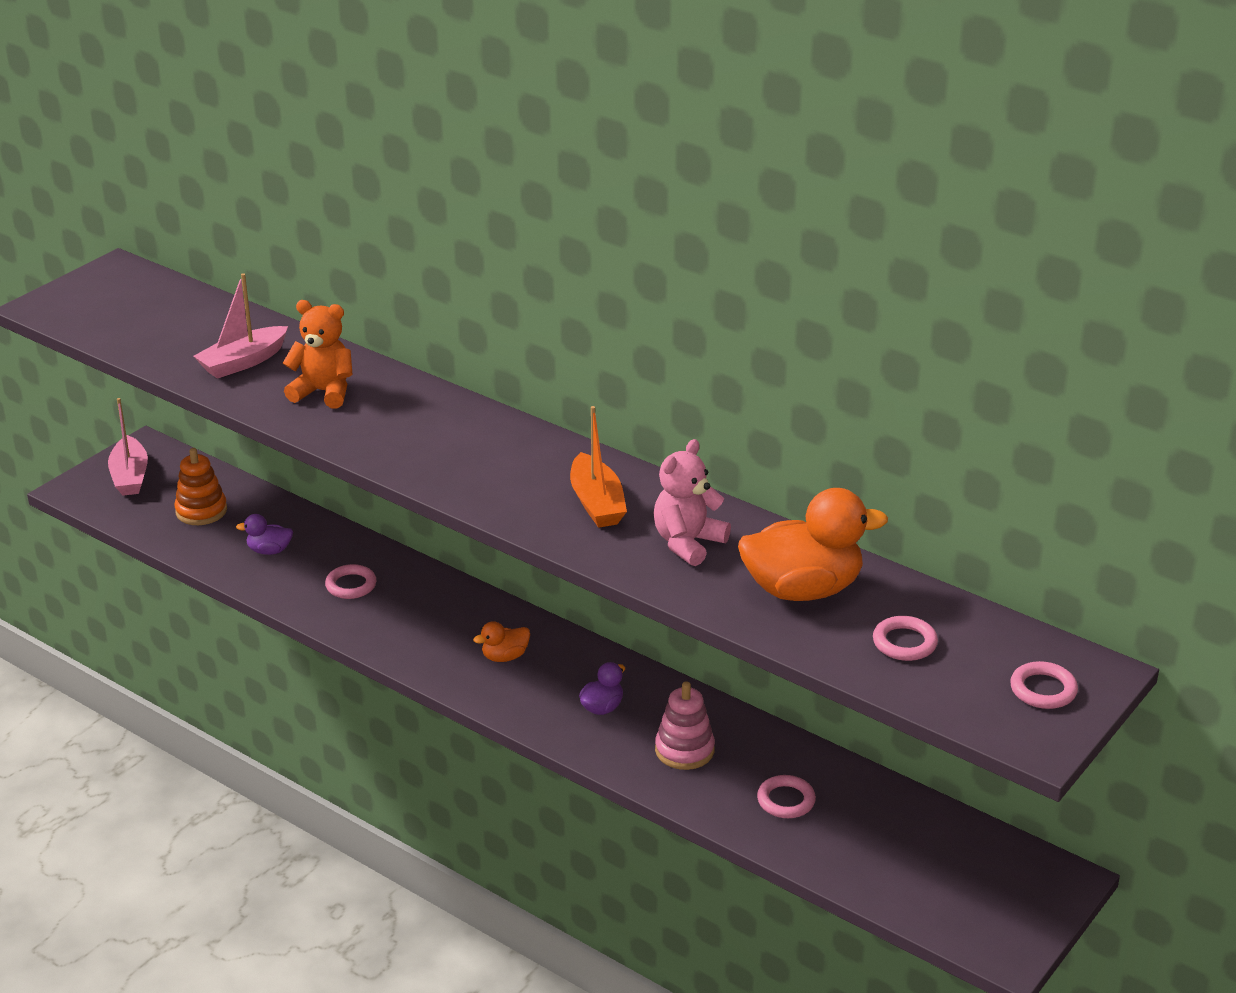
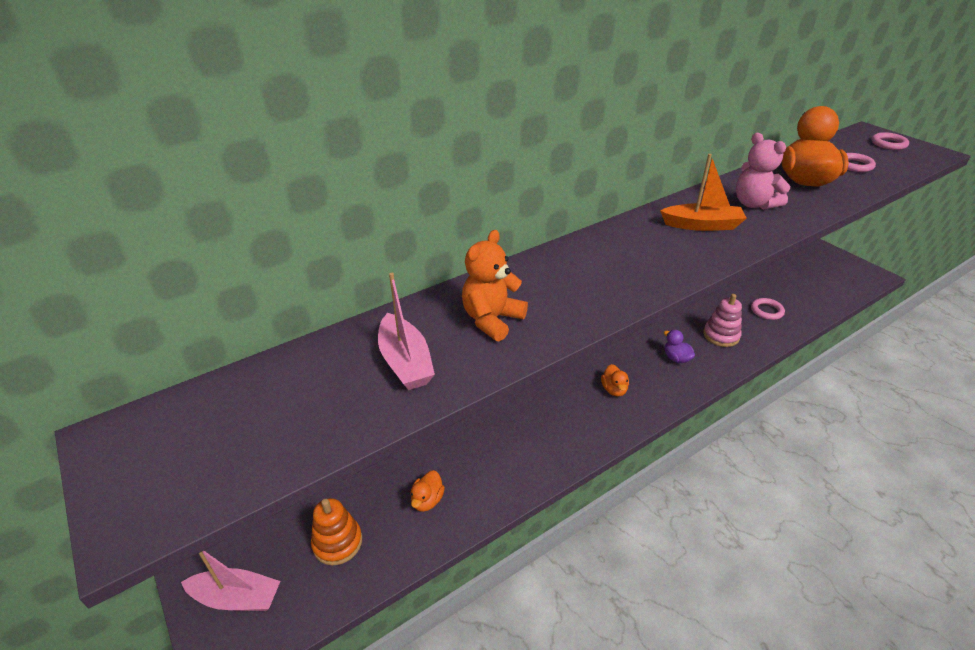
camera: 70 degrees left, 5 degrees up
(269, 551) = (427, 500): purple duck -> orange duck
(351, 585) = (500, 455): pink ring -> none

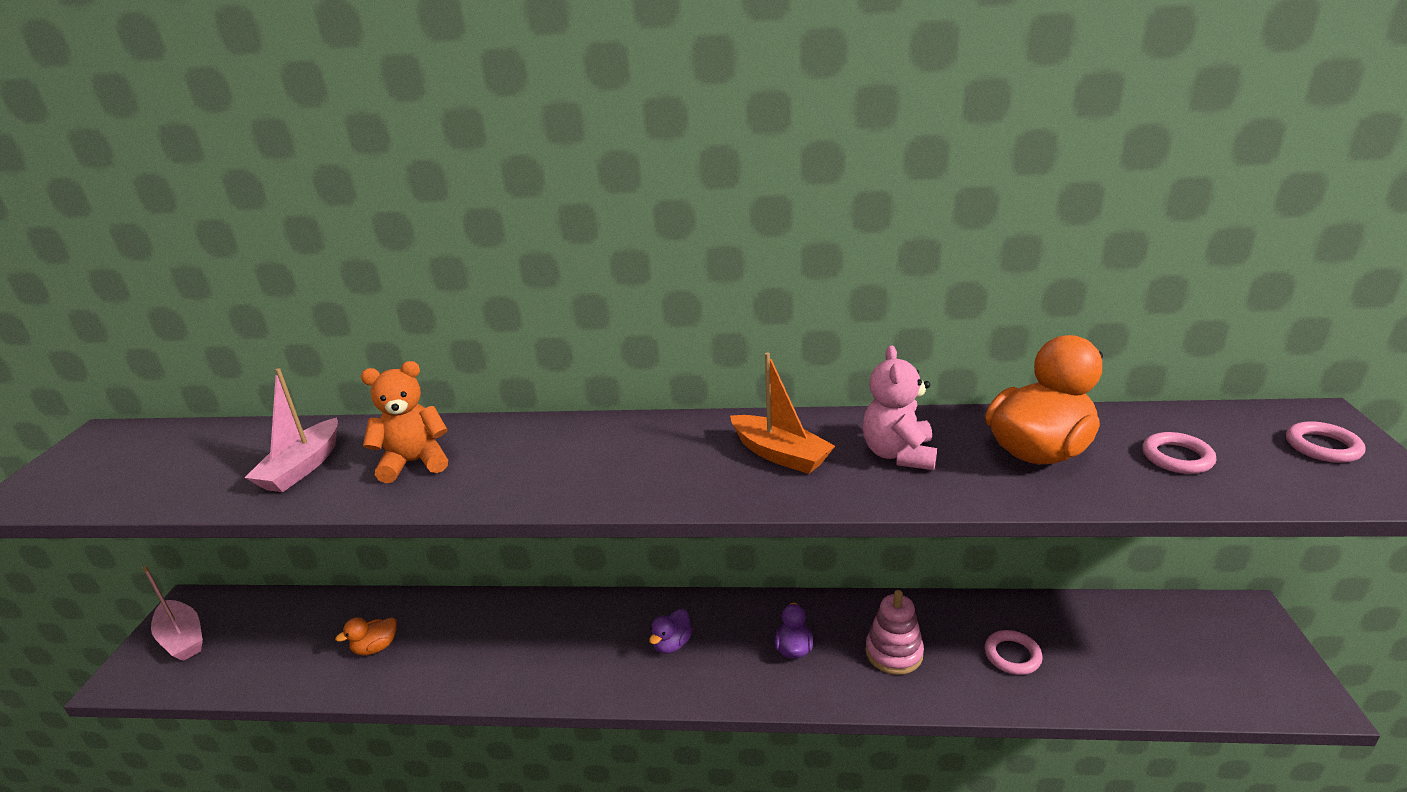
camera: 40 degrees right, 10 degrees down
(337, 542) = (280, 640): orange stacking toy -> none
(614, 389) = (672, 644): orange duck -> purple duck

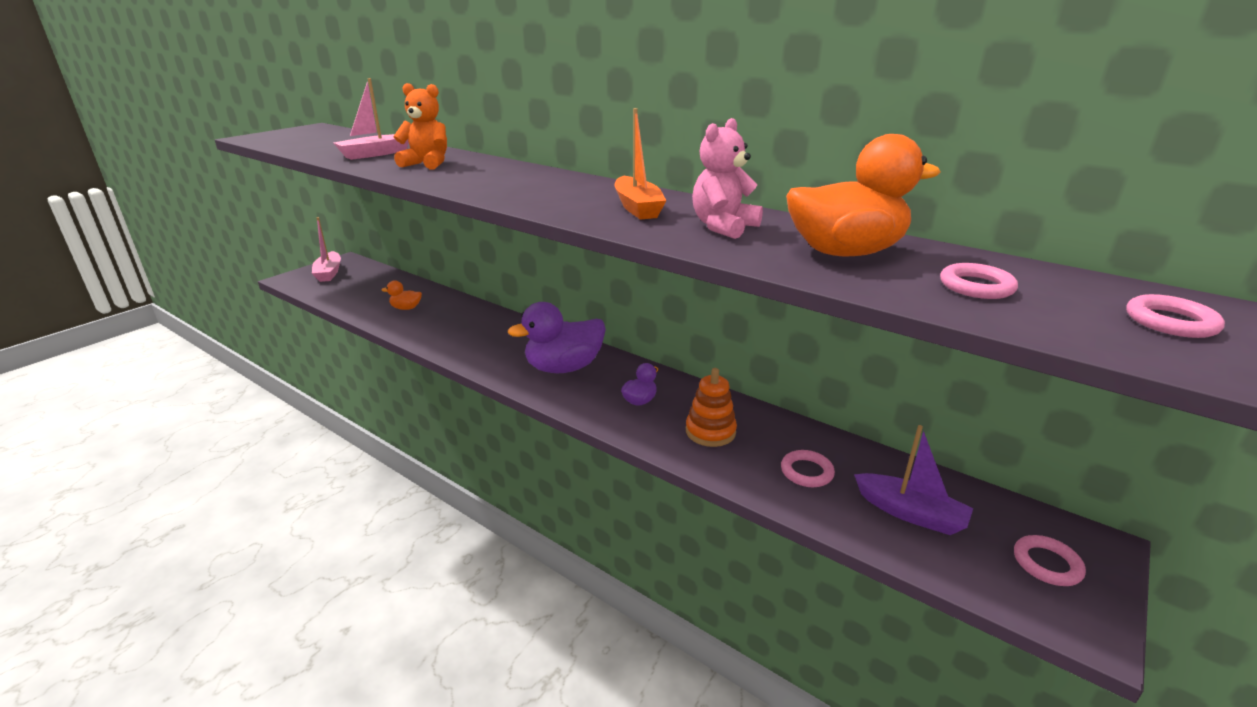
camera: 30 degrees right, 0 degrees up
(672, 644) = (564, 368): purple duck -> purple duck, size x2.13
(894, 653) = (710, 431): pink stacking toy -> orange stacking toy
(1121, 655) = (910, 513): none -> purple boat
(1240, 652) = (1047, 564): none -> pink ring

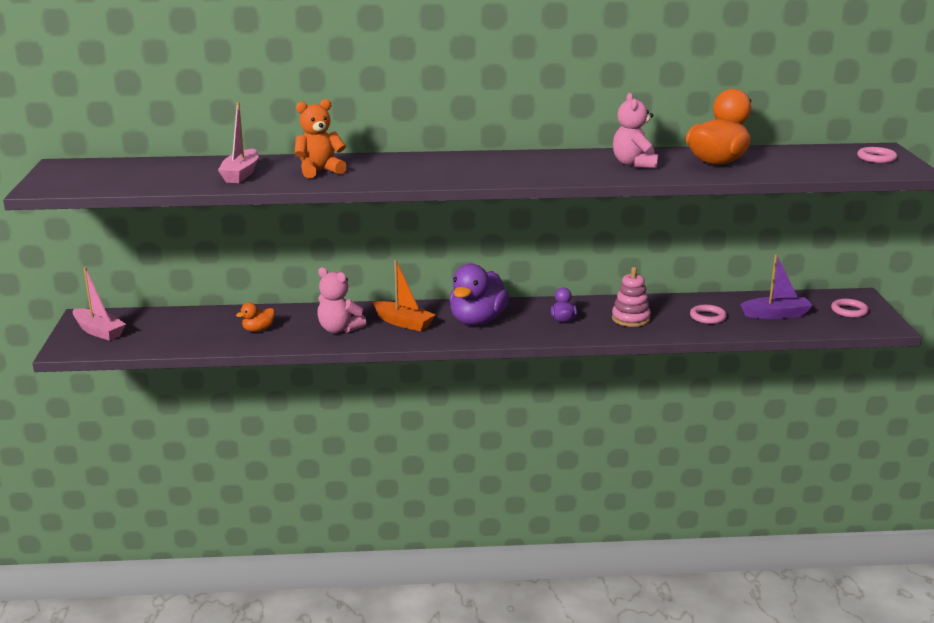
camera: 40 degrees left, 5 degrees down
(452, 330) = (339, 329): none -> pink teddy bear
(637, 208) = (561, 165): orange boat -> orange boat (403, 323)
(710, 431) = (630, 319): orange stacking toy -> pink stacking toy
(976, 286) = (796, 163): pink ring -> none

